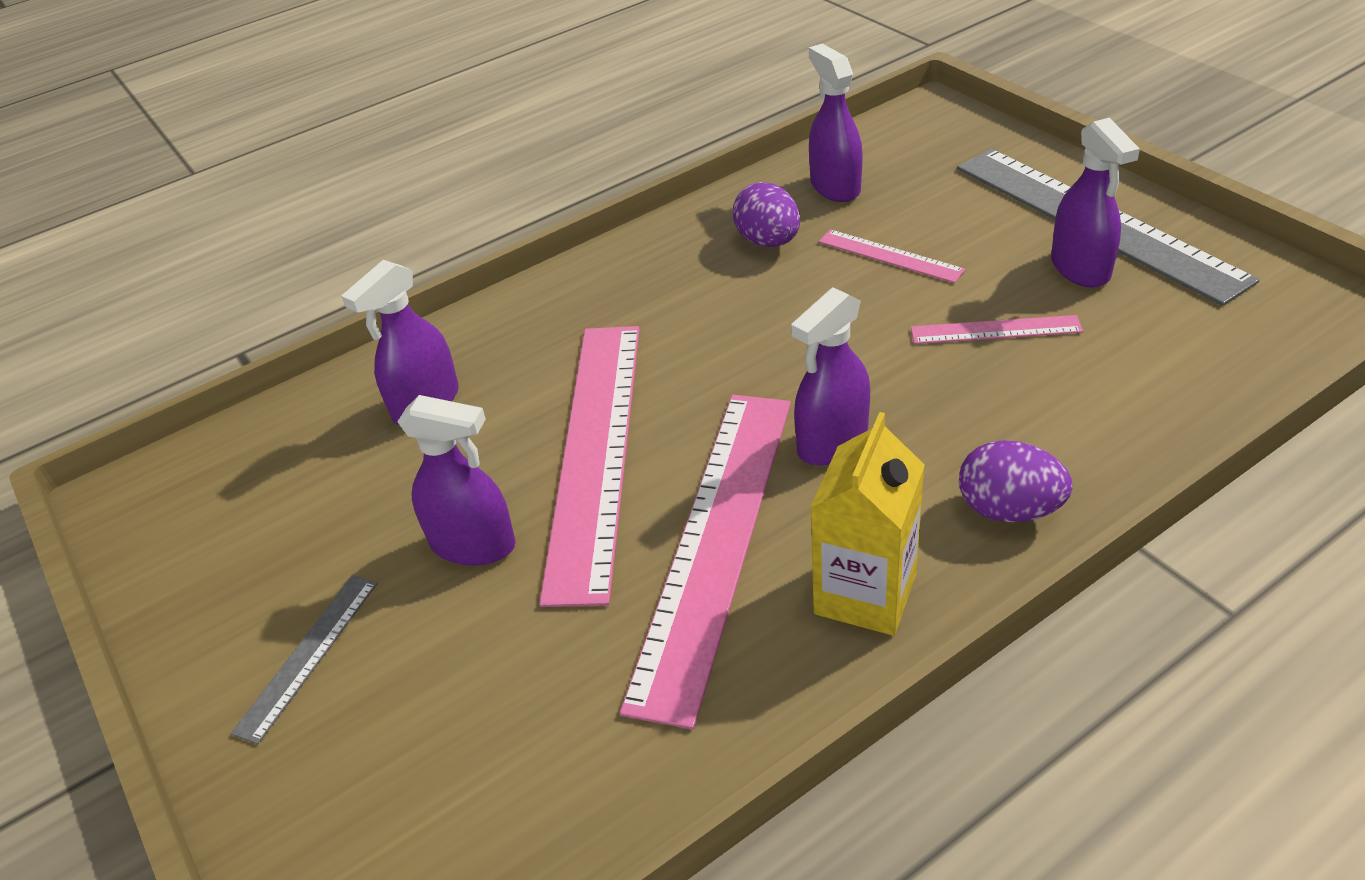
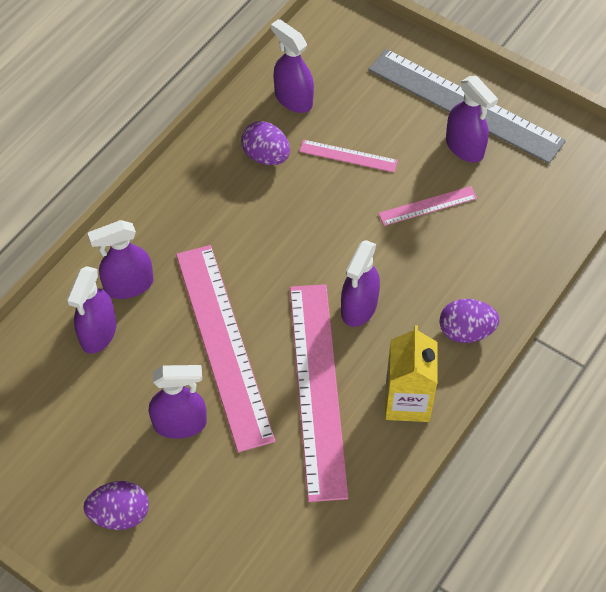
camera: 25 degrees left, 15 degrees up
(308, 655) = (120, 514): grey ruler -> purple egg
(500, 355) = (128, 285): none -> purple spray bottle

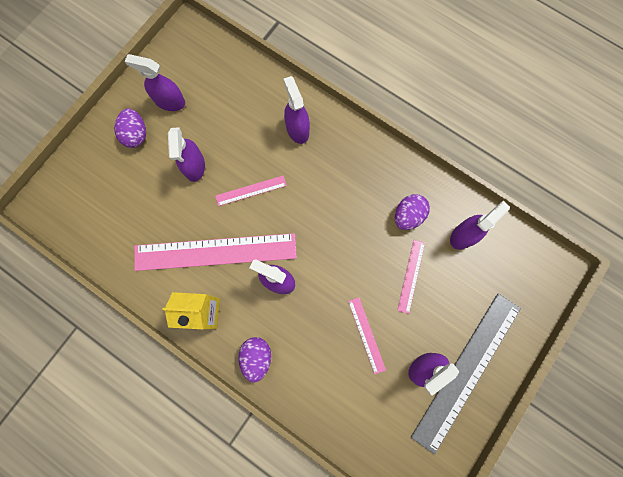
camera: 90 degrees right, 20 degrees up
(98, 333) = (261, 113): purple spray bottle -> purple spray bottle (169, 101)
(223, 344) = (251, 190): pink ruler -> pink ruler, size x0.45

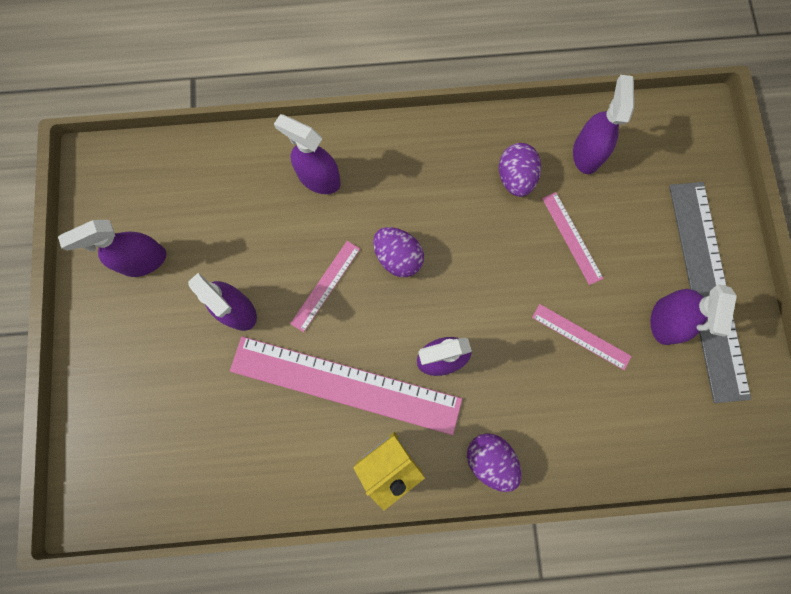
camera: 40 degrees left, 0 degrees up
(136, 135) = (136, 329): purple egg -> purple egg (398, 257)
(215, 252) = (345, 385): pink ruler -> pink ruler turned 60 degrees clockwise

